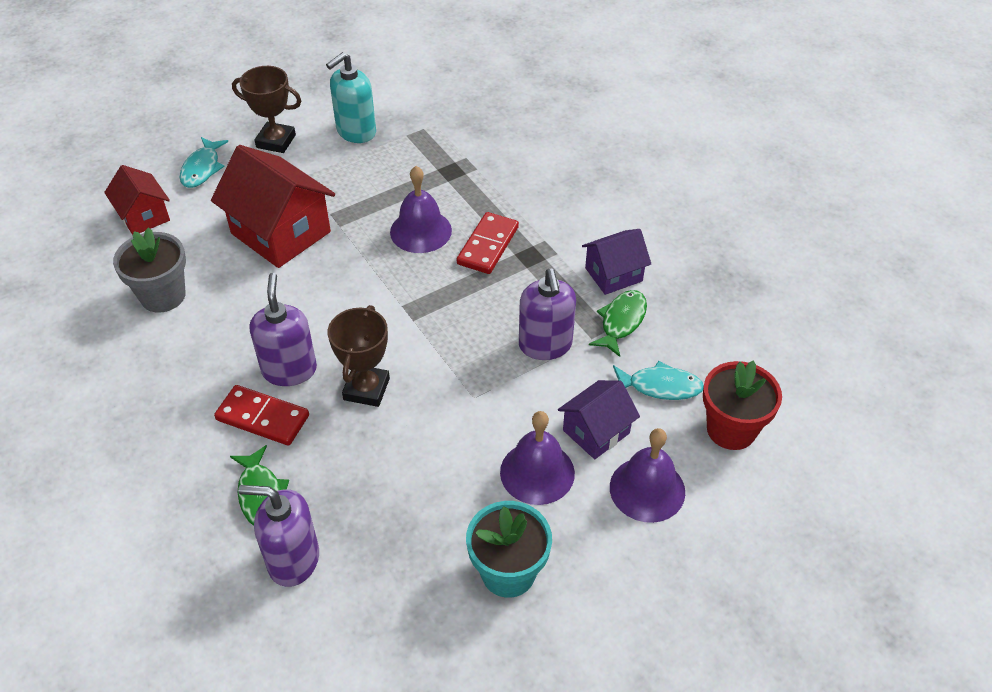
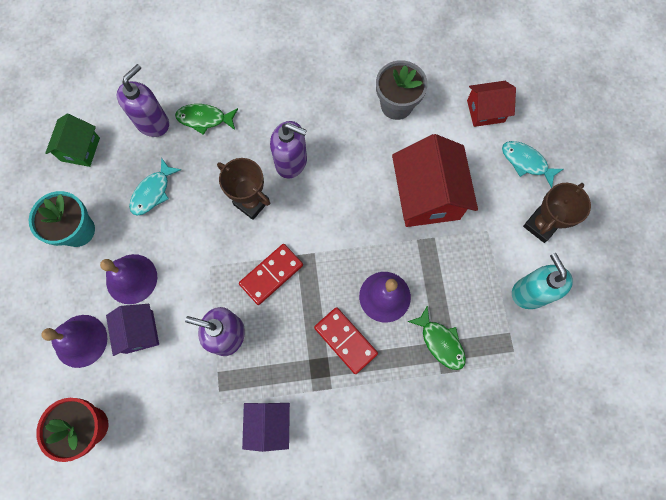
camera: 115 degrees right, 25 degrees up
(262, 418) = (260, 135): red domino -> red domino (271, 274)
(281, 233) = (427, 196): red house -> red house turned 75 degrees counterclockwise
(380, 640) = (80, 149): none -> green house
(621, 321) = (220, 403): green fish -> green fish (440, 342)
(660, 386) = (150, 397): turquoise fish -> turquoise fish (153, 192)

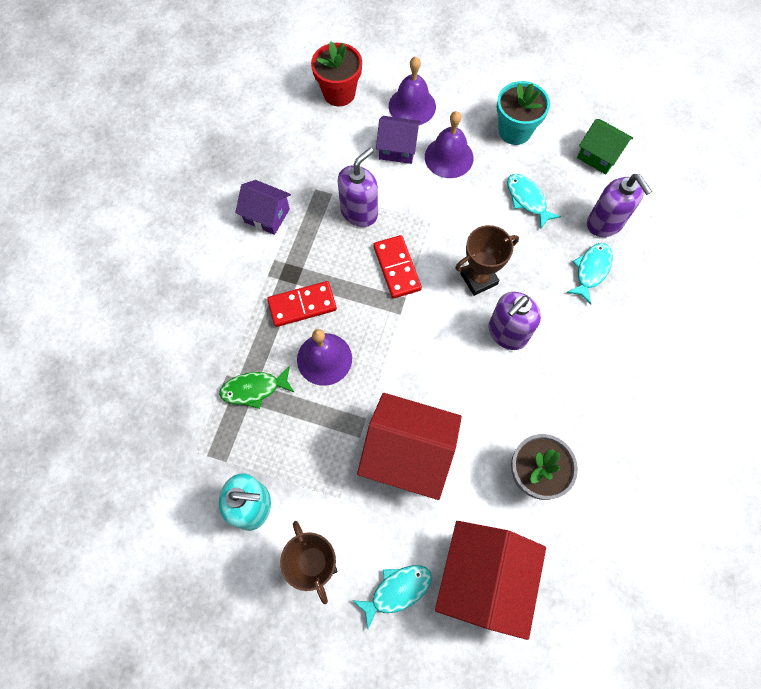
camera: 115 degrees right, 5 degrees down
(204, 119) = (591, 270): green fish -> turquoise fish
(485, 111) = (483, 578): red house -> red house, size x1.74

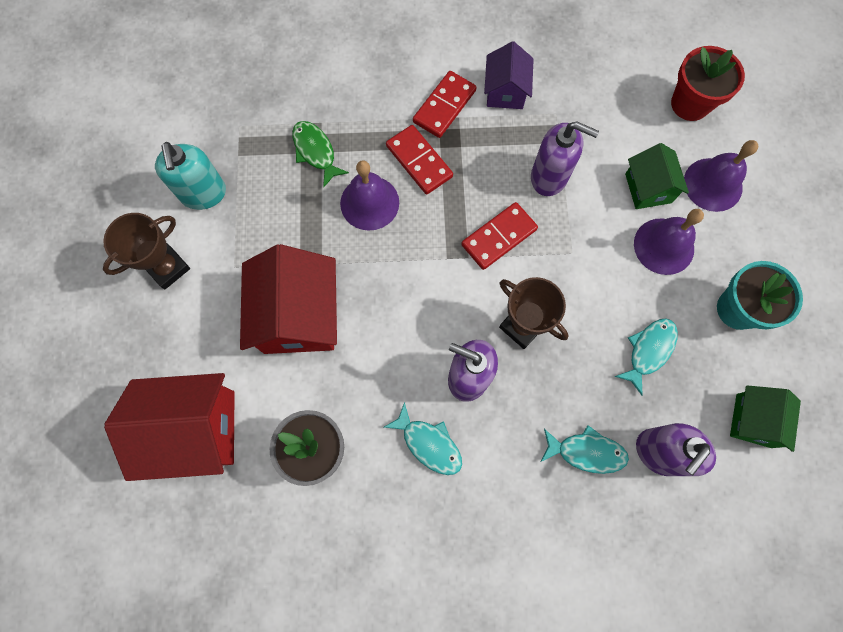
camera: 70 degrees right, 5 degrees up
(258, 267) = (444, 106): none -> red domino
(397, 148) = (648, 188): purple house -> green house
(397, 590) = (162, 350): turquoise fish -> turquoise fish (429, 443)

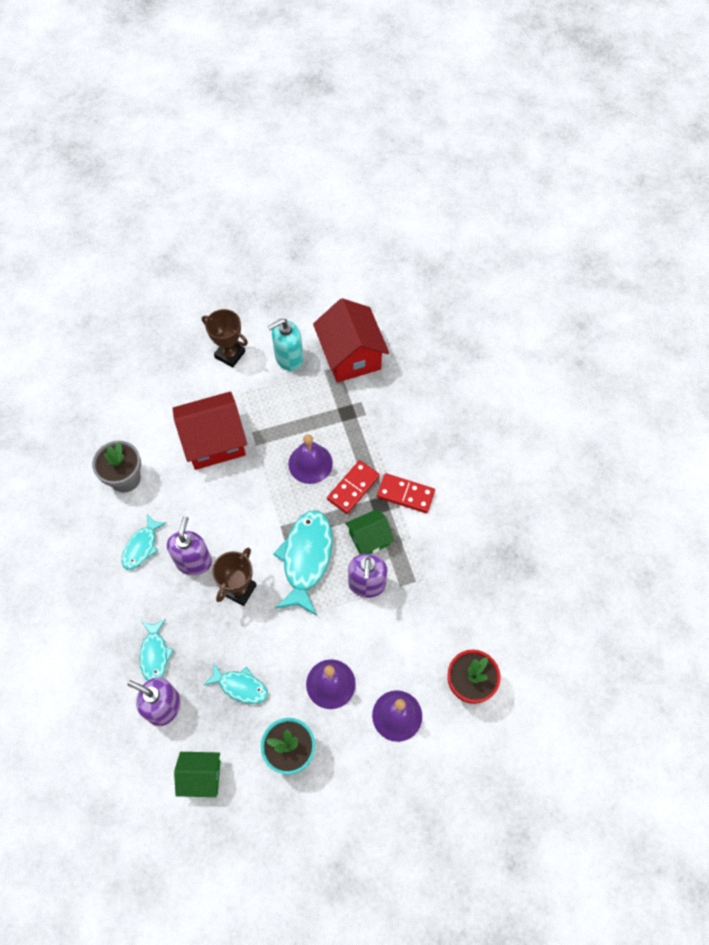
camera: 75 degrees right, 10 degrees down
(195, 429) = (125, 404): red house -> red house (350, 356)
(315, 151) = (341, 417): green fish -> none
(499, 237) = (306, 558): red domino -> turquoise fish
(505, 91) = (433, 535): purple house -> none
(648, 188) = (378, 663): green house -> green house (369, 539)

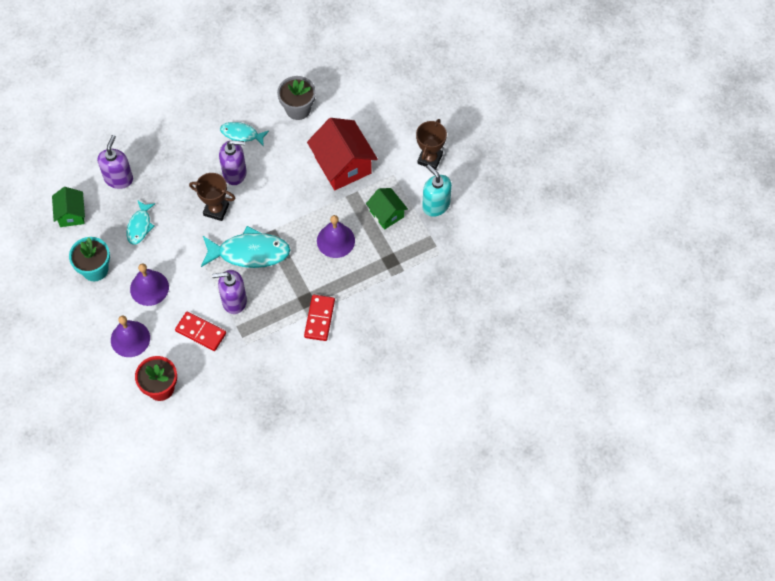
camera: 80 degrees right, 0 degrees up
(155, 654) = (157, 163): turquoise fish -> none
(350, 356) = (449, 254): red house -> none
(353, 488) = (318, 277): red domino -> red domino (200, 332)
(369, 539) = (274, 296): green house -> green house (386, 214)

